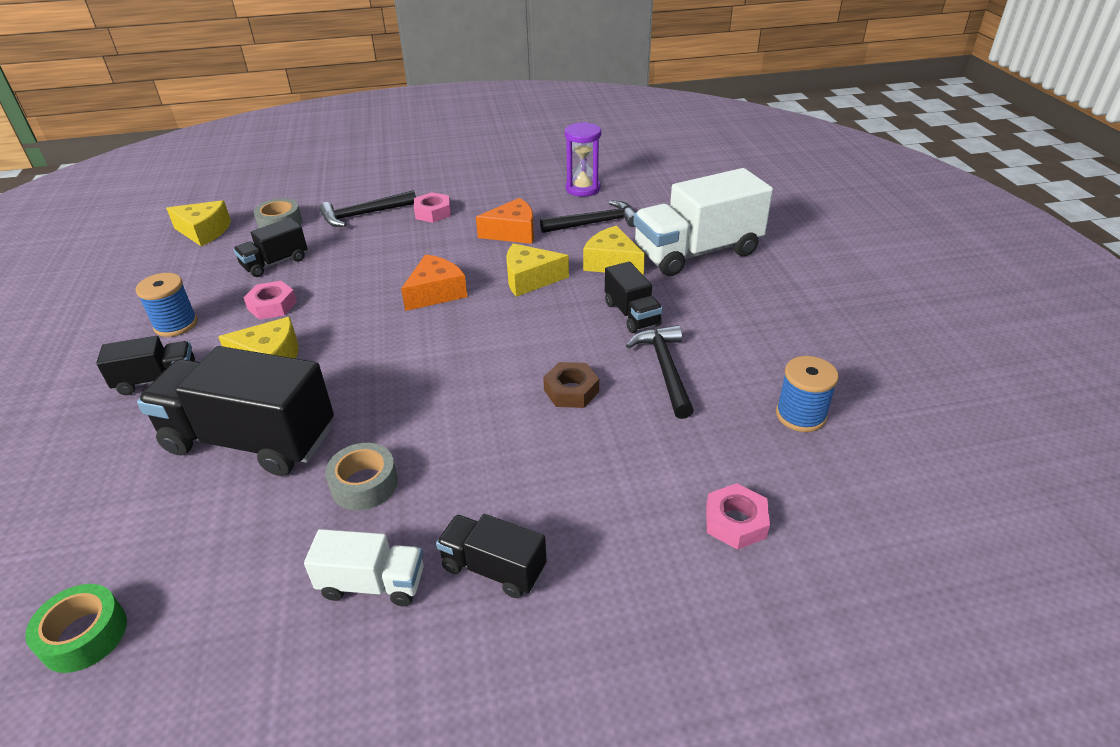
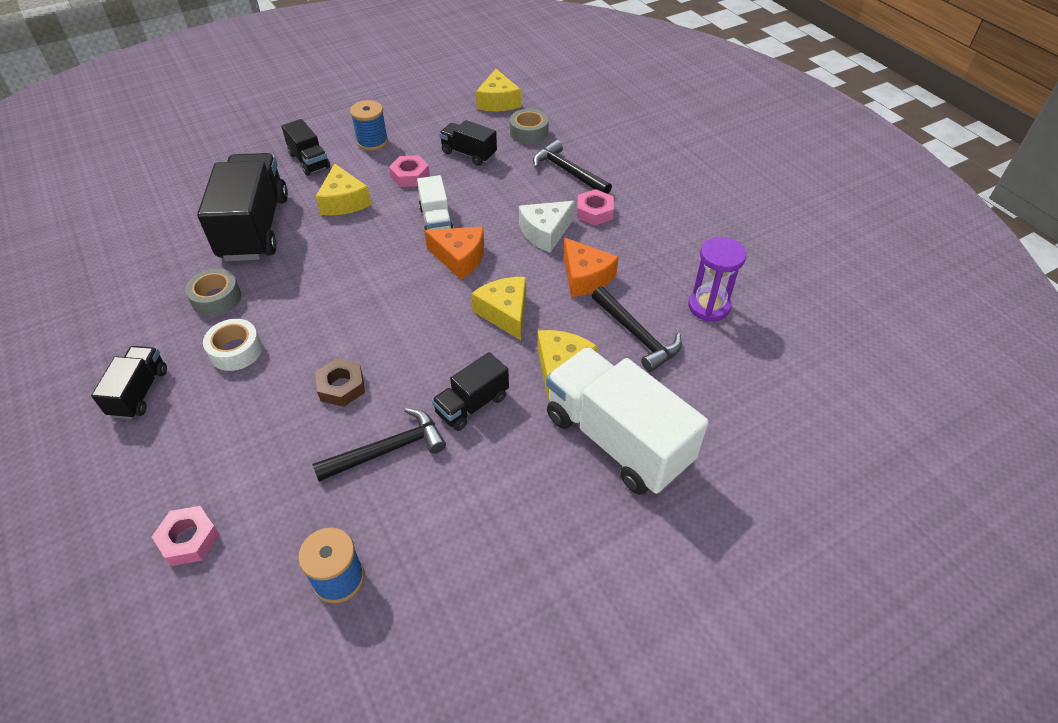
camera: 70 degrees right, 10 degrees up
(84, 635) = (94, 232): green tape -> none
(372, 584) = (127, 334): white truck -> white truck (436, 221)
(439, 241) = (545, 232): none -> white cheese
(471, 470) = (236, 351): none -> white tape

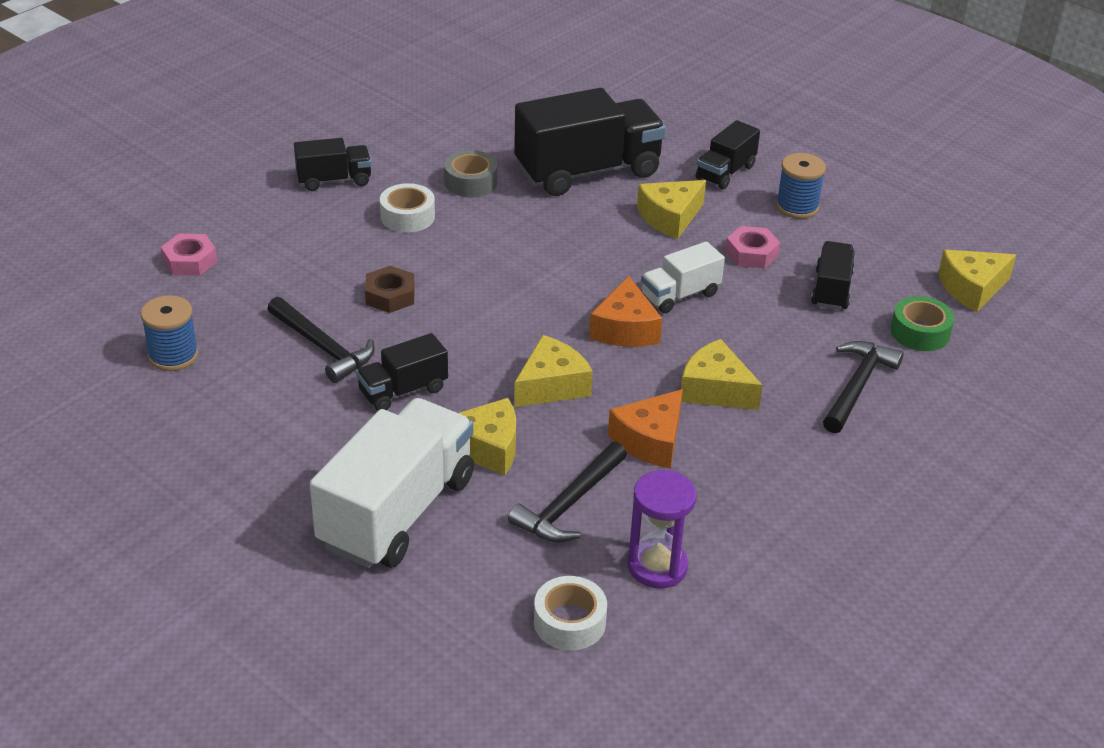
camera: 70 degrees right, 10 degrees down
(472, 404) = (403, 390): black truck -> black truck turned 60 degrees counterclockwise
(529, 133) = (920, 332): grey tape -> green tape
(545, 232) = (715, 390): white cheese -> yellow cheese
(594, 212) = (786, 427): pink nut -> none
(752, 364) = (569, 622): none -> white tape

